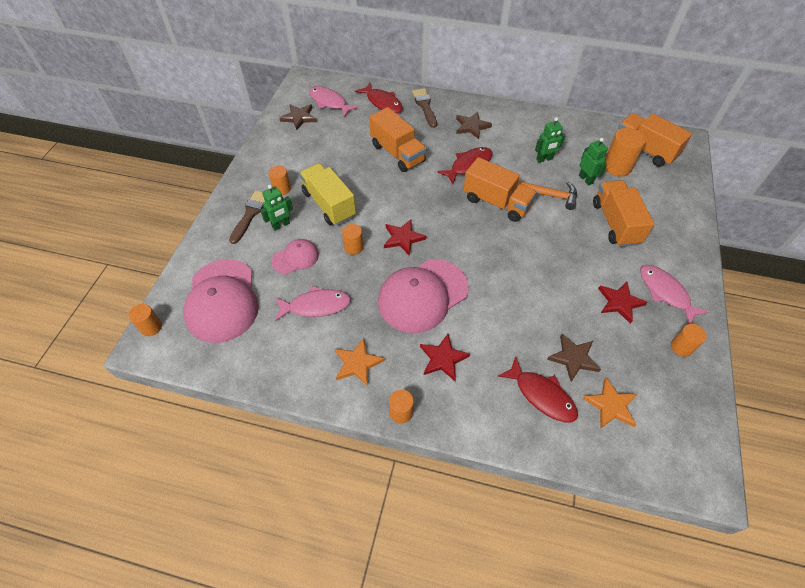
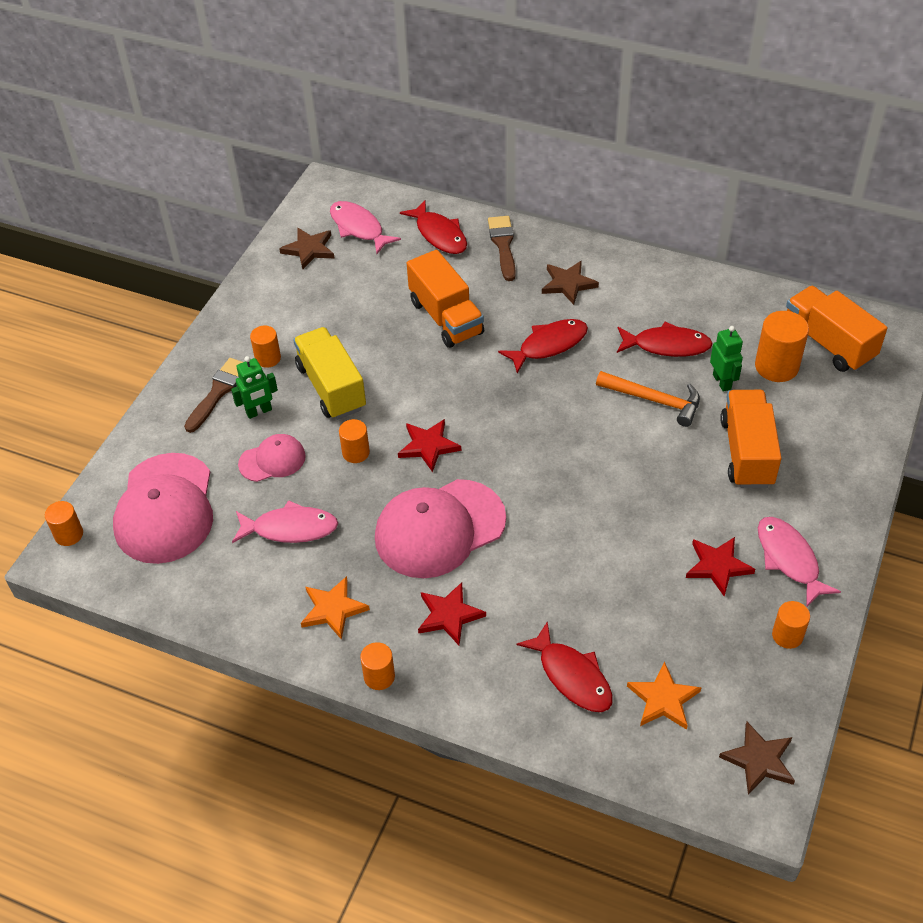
camera: 10 degrees right, 5 degrees down
(496, 202) = (577, 406): orange truck -> none
(544, 159) = (667, 345): green robot -> red fish
(573, 358) = (629, 634): brown star -> brown star (759, 760)

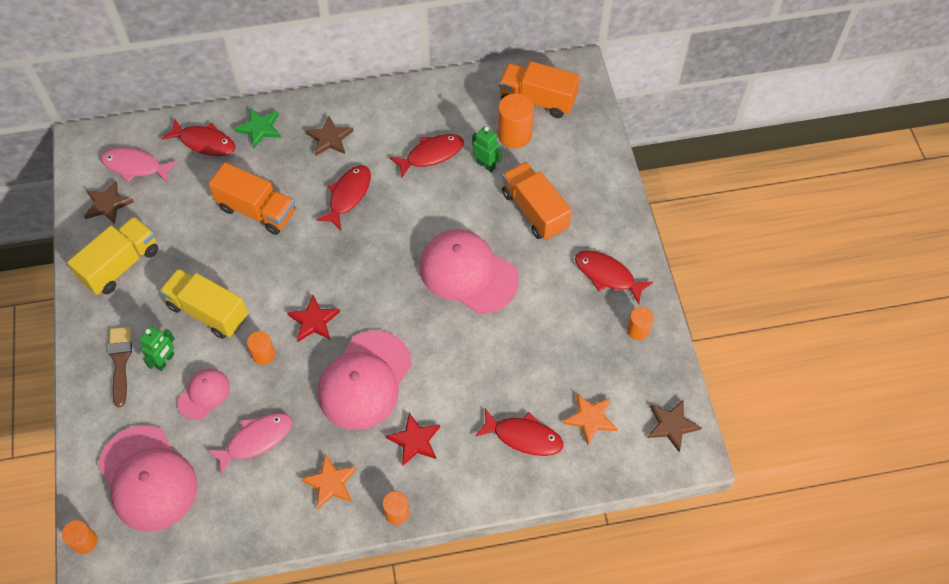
camera: 35 degrees left, 10 degrees up
(268, 358) = (140, 313): orange cylinder -> none
(282, 307) = (121, 265): none -> yellow truck
(503, 245) = (260, 128): brown brush -> green star
(626, 479) = (468, 273): none -> pink cap
(654, 400) = (449, 202): orange hammer -> none
(718, 566) = (566, 305): red star -> none
(789, 559) = (607, 275): pink fish -> red fish

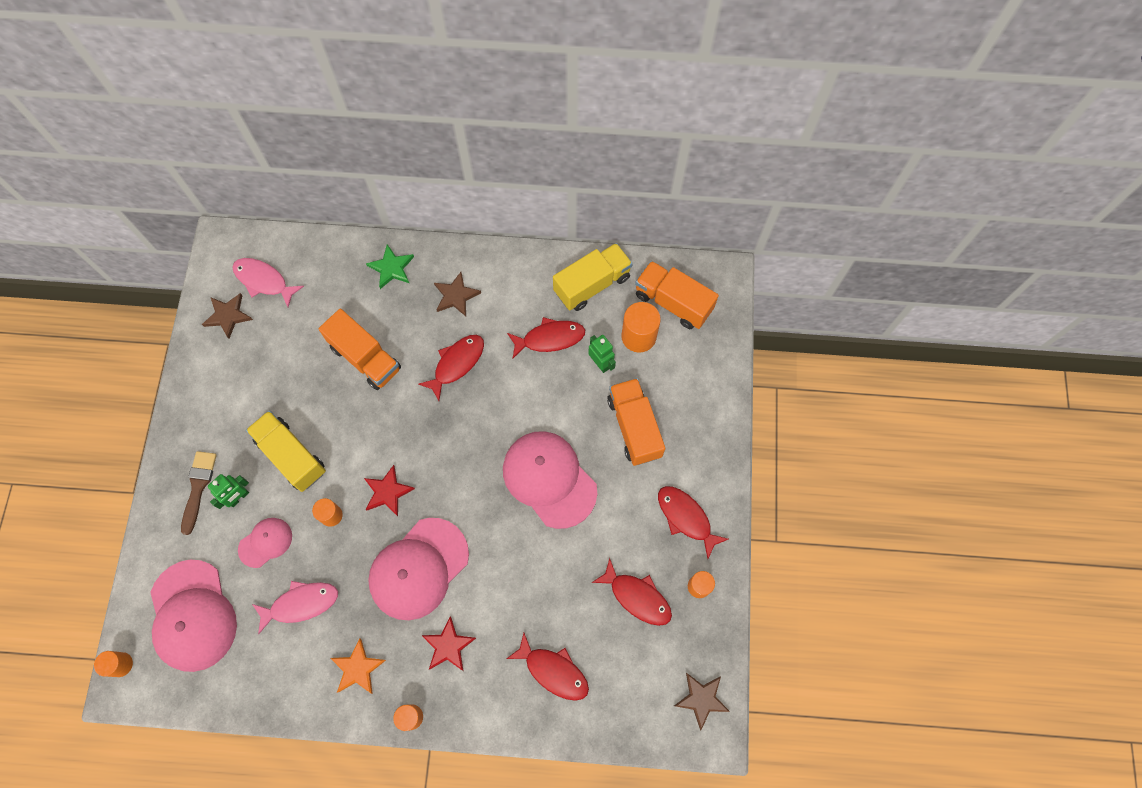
camera: 15 degrees right, 10 degrees up
(121, 265) = (224, 384): yellow truck -> yellow truck (592, 284)
(204, 142) = (335, 270): red fish -> red fish (637, 597)
(590, 419) = (623, 670): orange star -> none

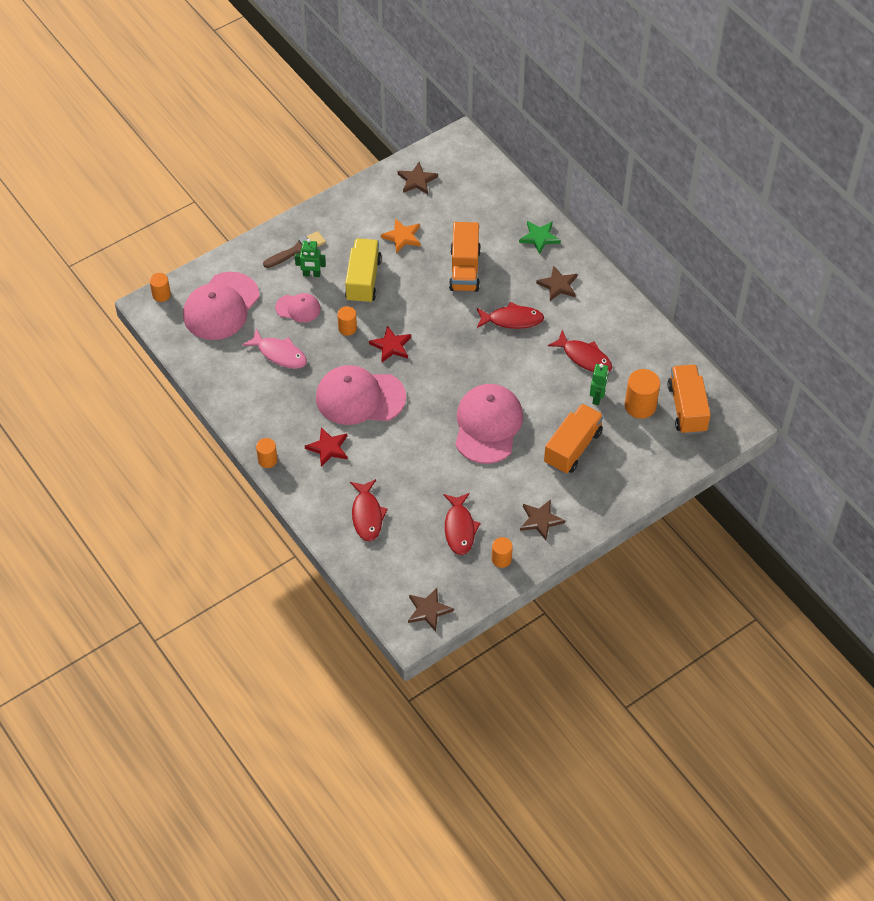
camera: 50 degrees right, 15 degrees down
(264, 281) = (458, 180): pink fish -> none
(358, 668) = (270, 411): orange star -> orange star (402, 237)
(592, 284) = (648, 353): yellow truck -> none
(686, 518) = (540, 520): red fish -> brown star

